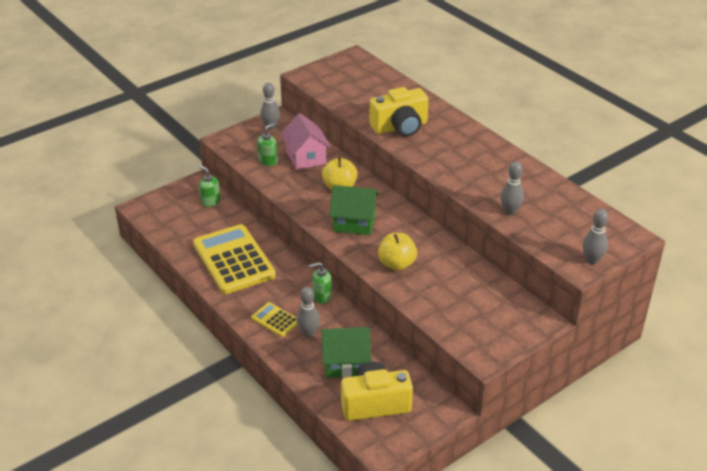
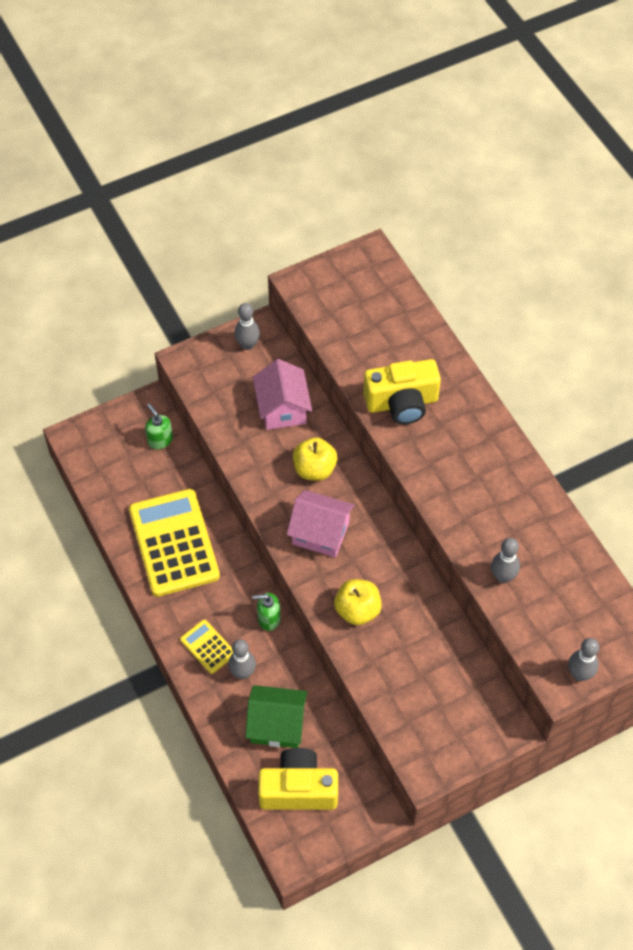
camera: 10 degrees right, 20 degrees up
(268, 161) = (234, 408): green soap dispenser -> none
(354, 222) = (320, 533): green house -> pink house

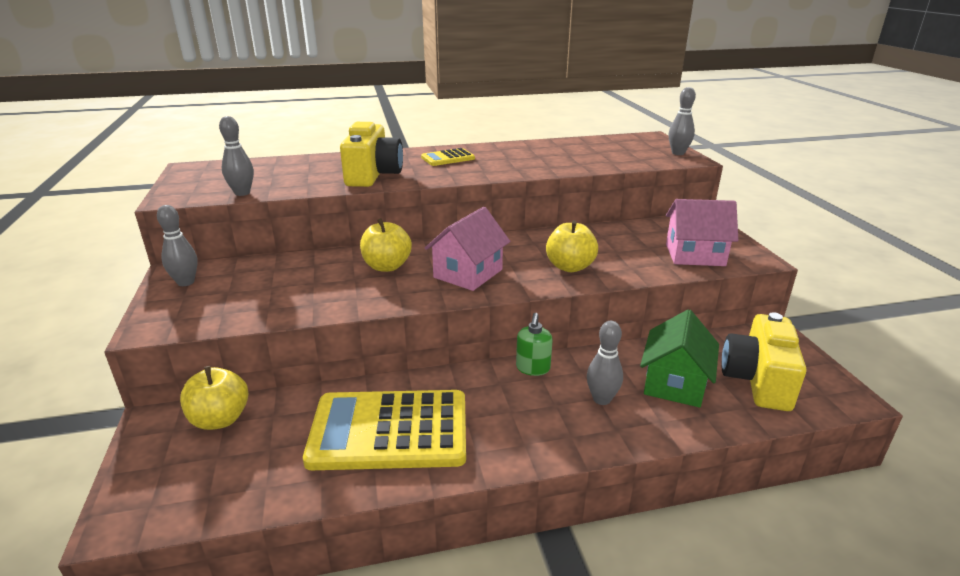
camera: 75 degrees left, 30 degrees down
(160, 440) = (220, 419): green soap dispenser -> yellow apple
(208, 647) = (559, 423): yellow calculator -> yellow calculator (448, 158)
(282, 408) = (294, 273): pink house -> pink house (695, 255)
(503, 576) = (580, 163): grey bowling pin -> grey bowling pin (242, 193)

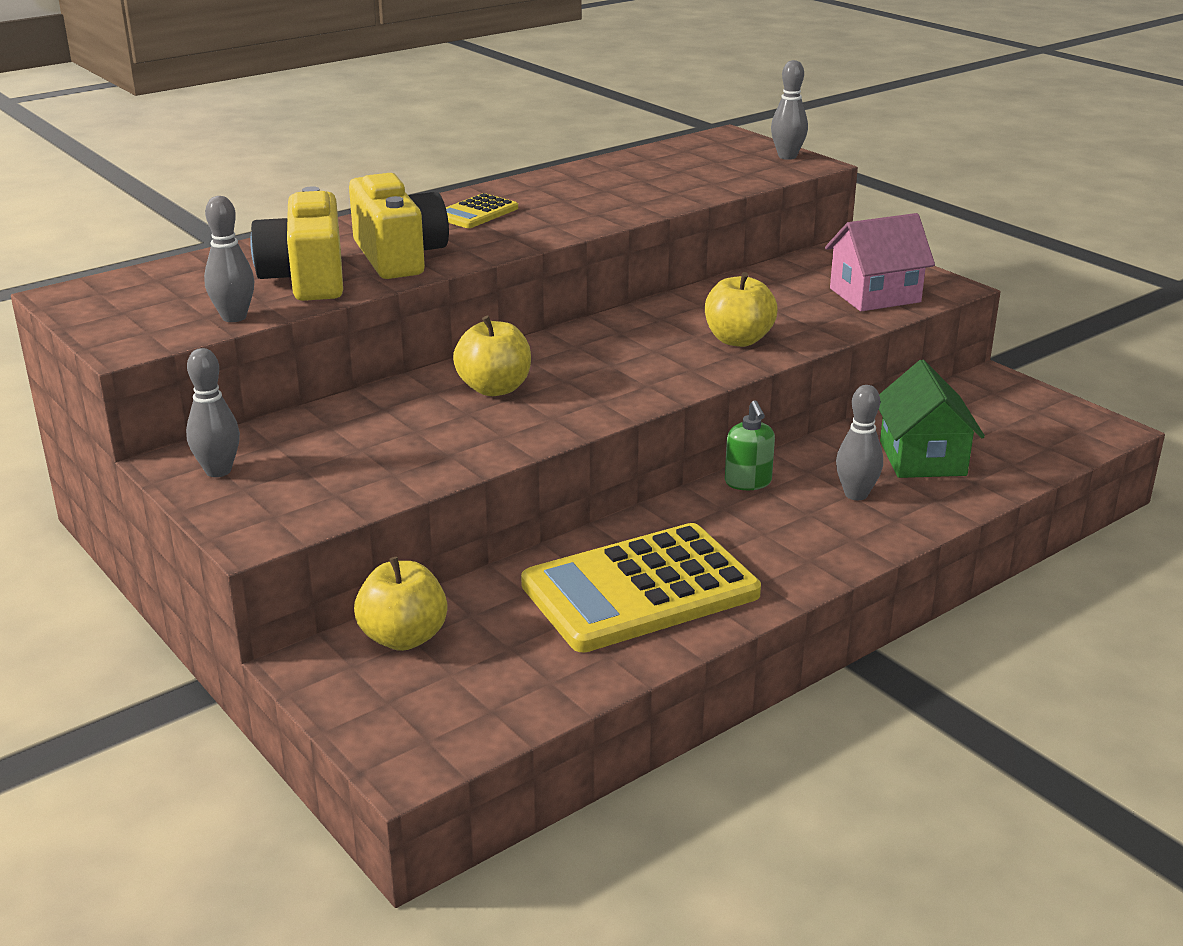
camera: 25 degrees left, 0 degrees up
(468, 273) = (616, 375): pink house -> none
(757, 380) = (1007, 433): yellow camera -> yellow camera (306, 279)

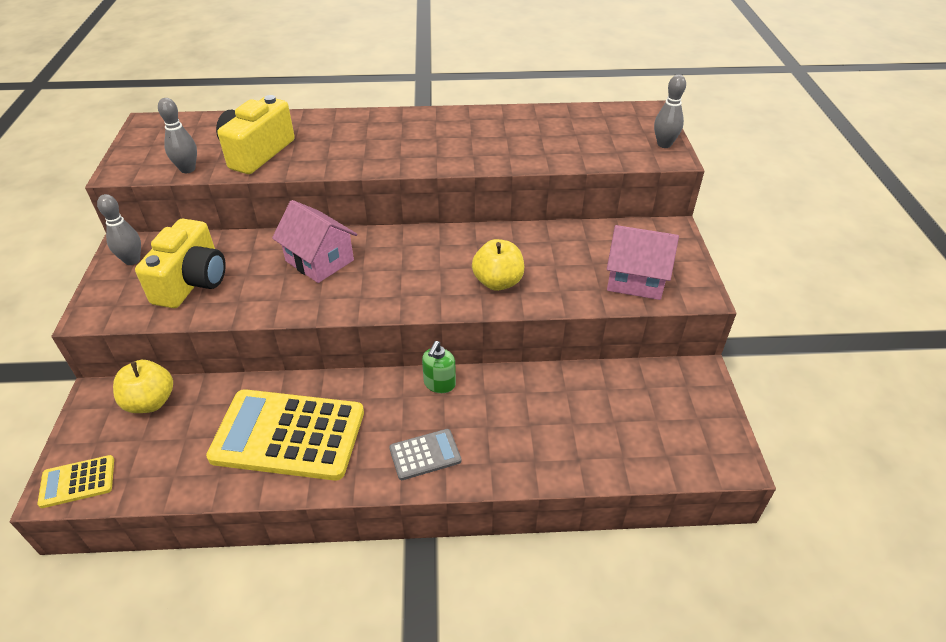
camera: 35 degrees right, 15 degrees up
(399, 257) = (322, 152): yellow camera -> yellow camera (192, 282)
(476, 213) = (408, 130): yellow calculator -> yellow calculator (77, 482)
(494, 388) = (319, 260): yellow apple -> pink house
(821, 540) = (425, 455): none -> grey calculator
(856, 494) = (490, 428): grey bowling pin -> none
(922, 458) = (567, 420): green house -> none

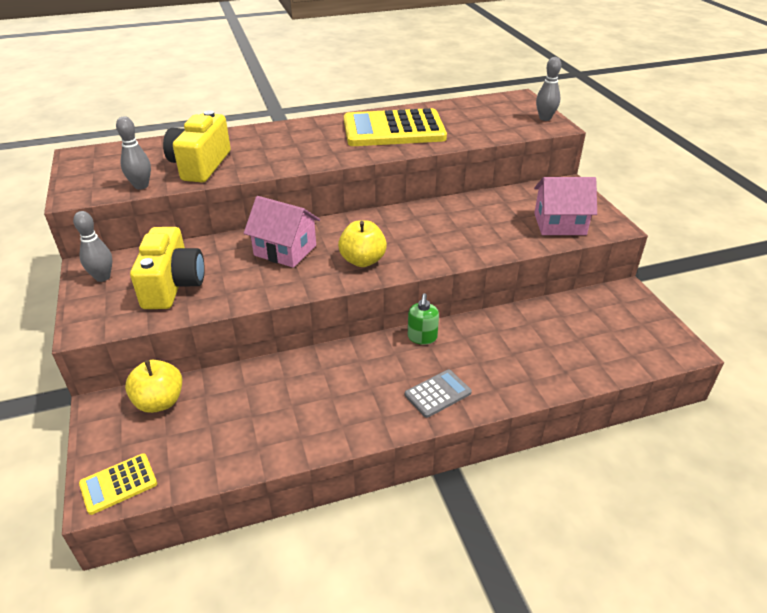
camera: 15 degrees left, 5 degrees down
(288, 435) = (307, 403): yellow calculator -> yellow calculator (394, 130)
(498, 282) = (450, 242): yellow apple -> yellow apple (362, 260)

